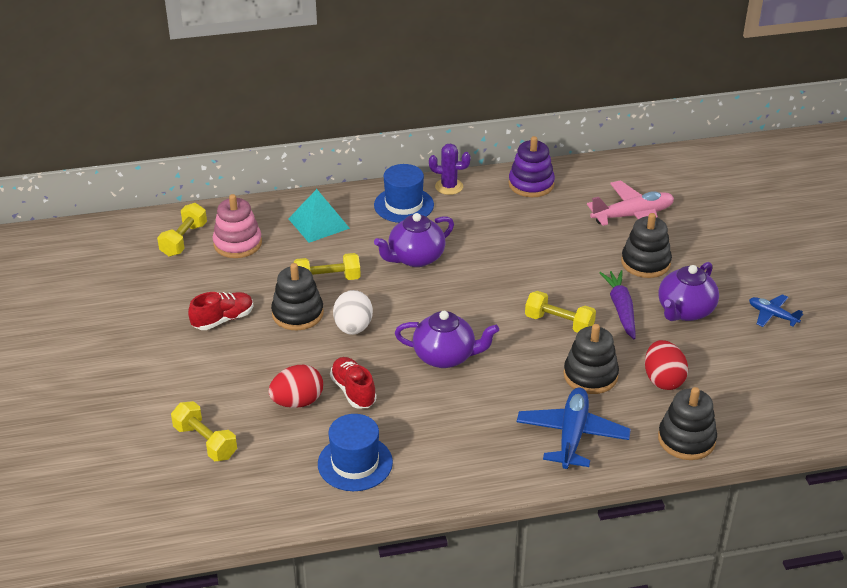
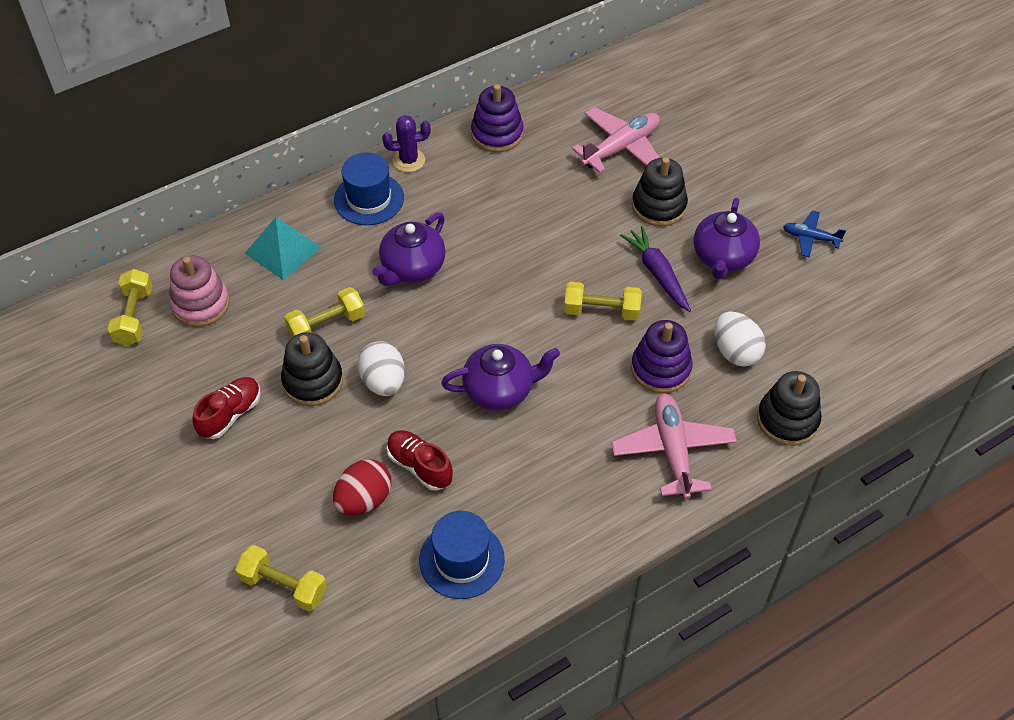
camera: 20 degrees left, 15 degrees up
(572, 435) = (673, 451): blue plane -> pink plane
(590, 375) = (661, 369): black stacking toy -> purple stacking toy
(663, 380) = (735, 352): red egg -> white egg

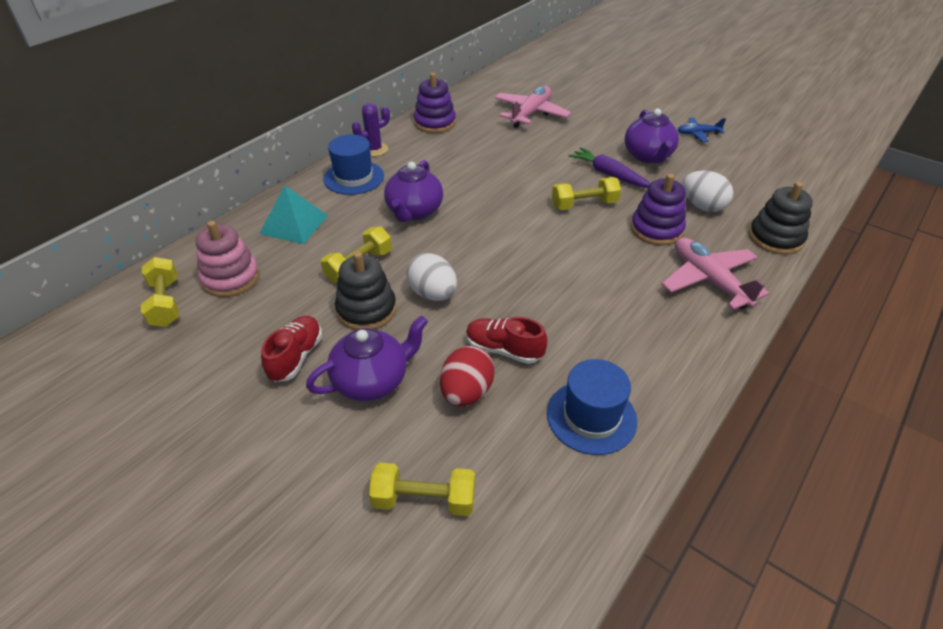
camera: 20 degrees left, 10 degrees down
(500, 390) = (539, 274): purple teapot -> purple teapot (372, 380)
(659, 206) = (581, 138): black stacking toy -> none

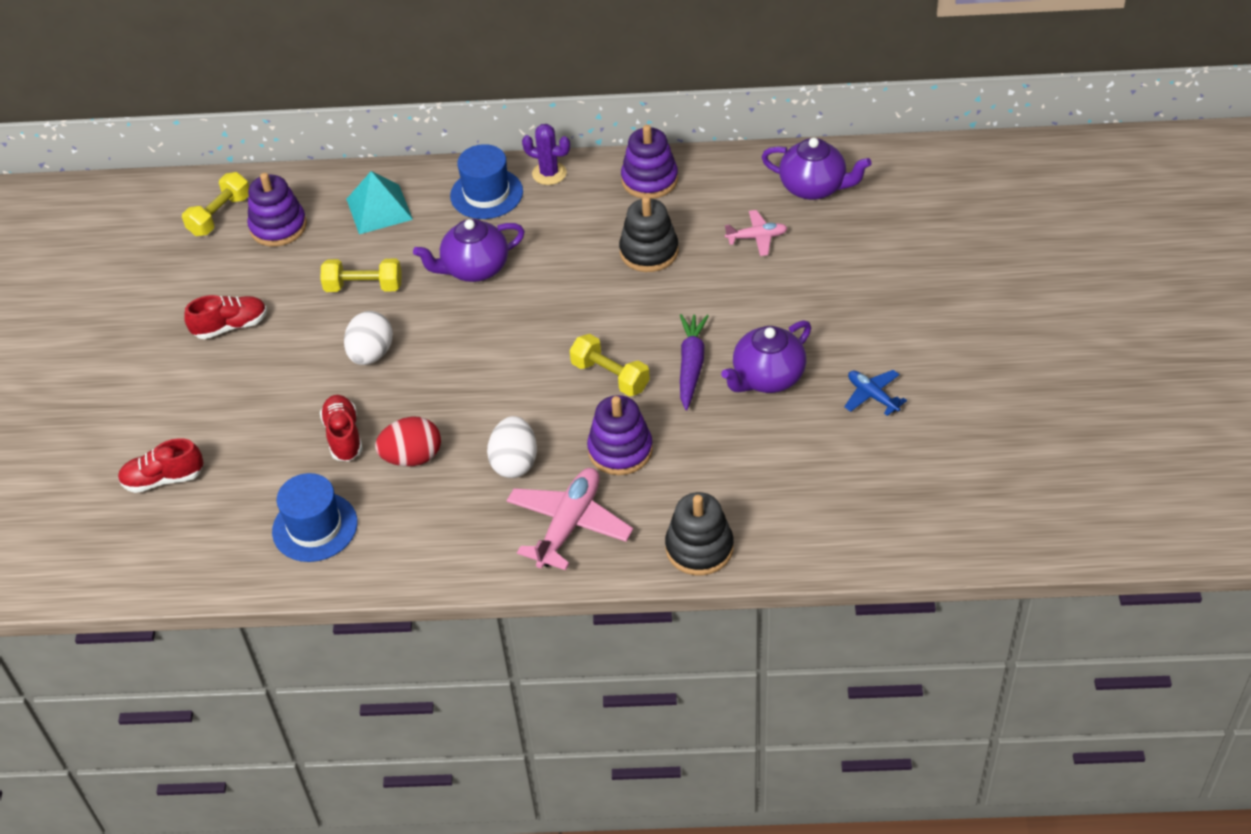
camera: 55 degrees right, 5 degrees up
(231, 278) = (278, 227): pink stacking toy -> purple stacking toy
(366, 310) = (315, 328): black stacking toy -> black stacking toy (649, 251)
(372, 380) = (244, 383): purple teapot -> purple teapot (814, 187)
(424, 500) = (163, 479): yellow dumbbell -> red shoe
(466, 392) = (278, 442): red egg -> red egg (412, 457)
(531, 114) = (757, 237): pink plane -> pink plane, size x0.56
(702, 206) = (703, 467): white egg -> white egg (514, 462)

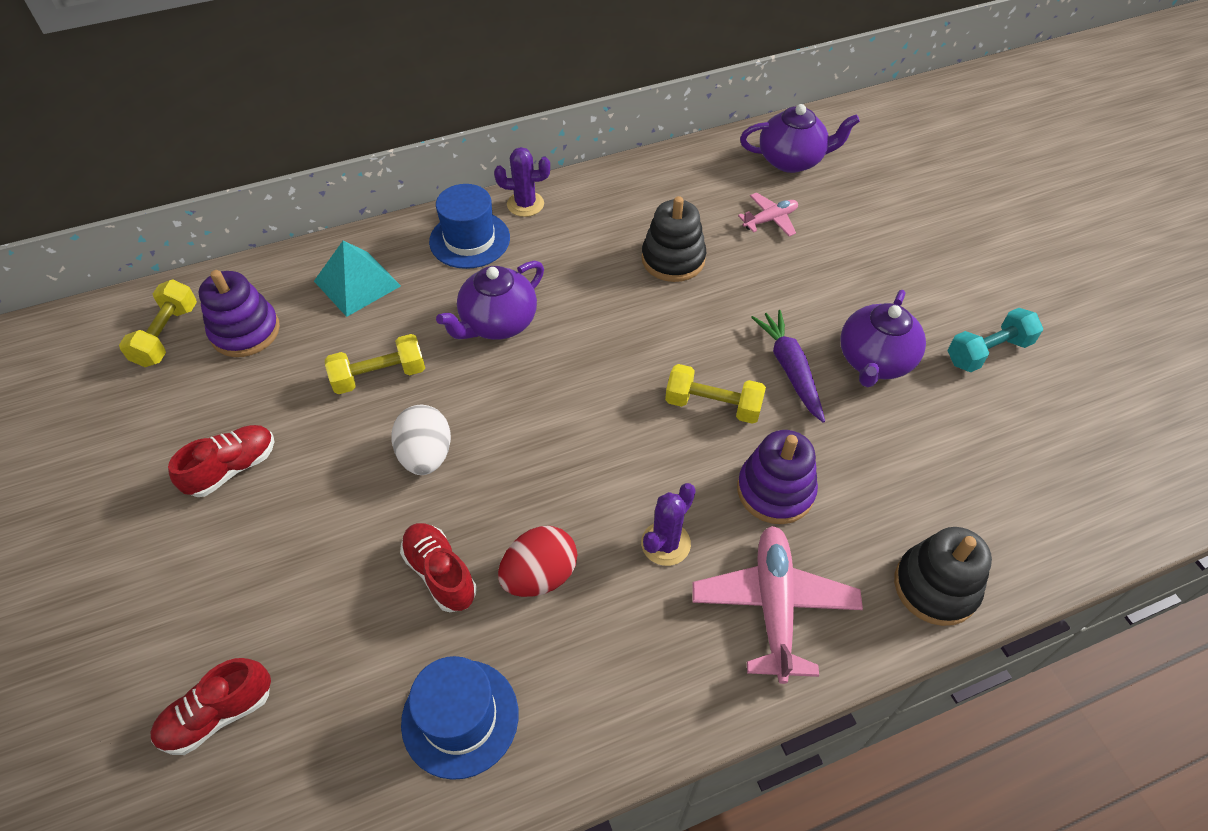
camera: 25 degrees left, 5 degrees up
(514, 462) = (665, 543): white egg -> purple cactus
(649, 180) = (631, 188): purple stacking toy -> none
(872, 396) = (988, 352): blue plane -> turquoise dumbbell

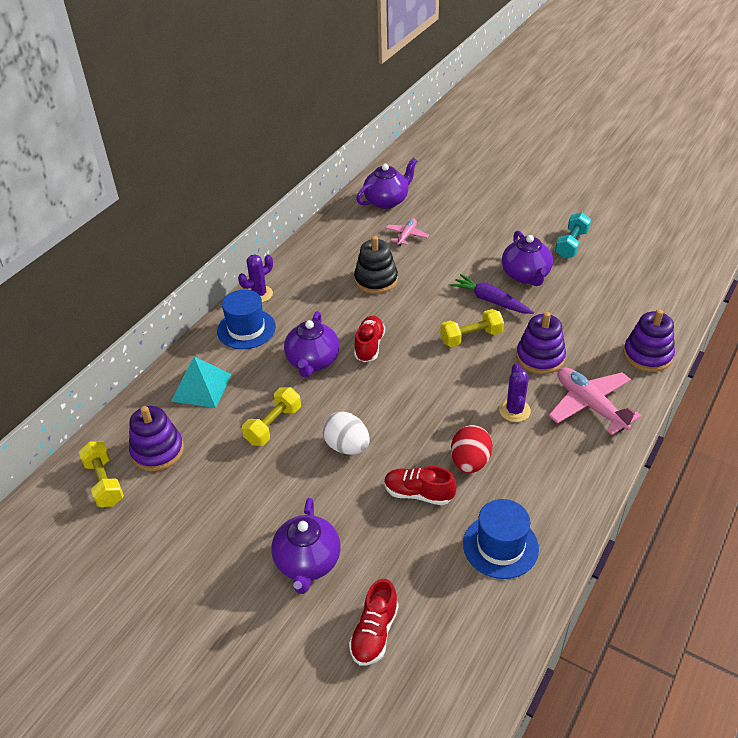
camera: 35 degrees left, 10 degrees down
(232, 468) = (238, 521): red shoe -> red shoe (369, 346)
(244, 570) = (307, 563): none -> purple teapot
(935, 587) = (647, 355): black stacking toy -> purple stacking toy

